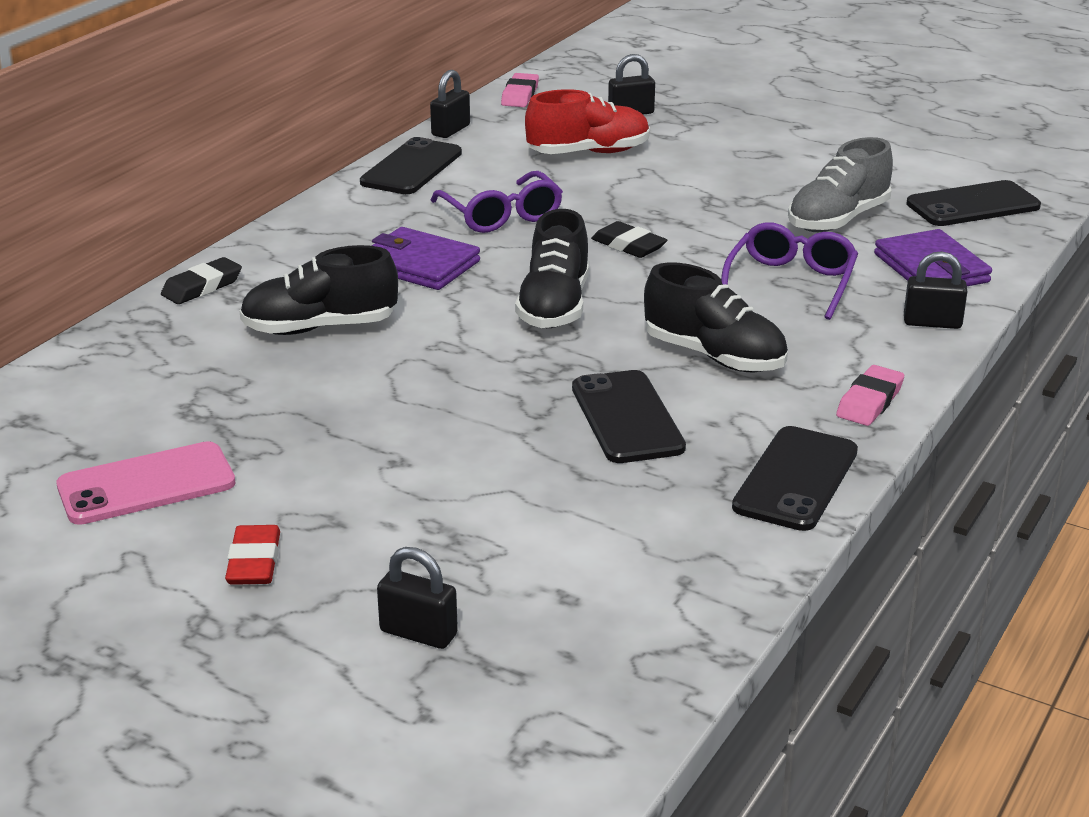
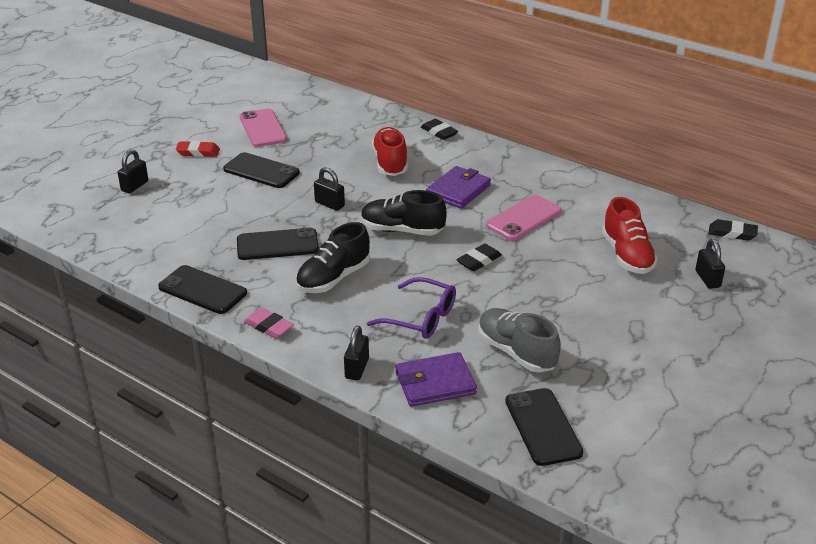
camera: 95 degrees right, 5 degrees up
(320, 328) = (390, 163): black shoe -> red shoe
(412, 168) = (594, 190): black phone -> black phone (261, 171)
(450, 130) = (659, 204): black padlock -> black padlock (329, 204)
(501, 215) = (523, 218): purple glasses -> pink phone
(520, 95) = (732, 233): pink eraser -> black eraser

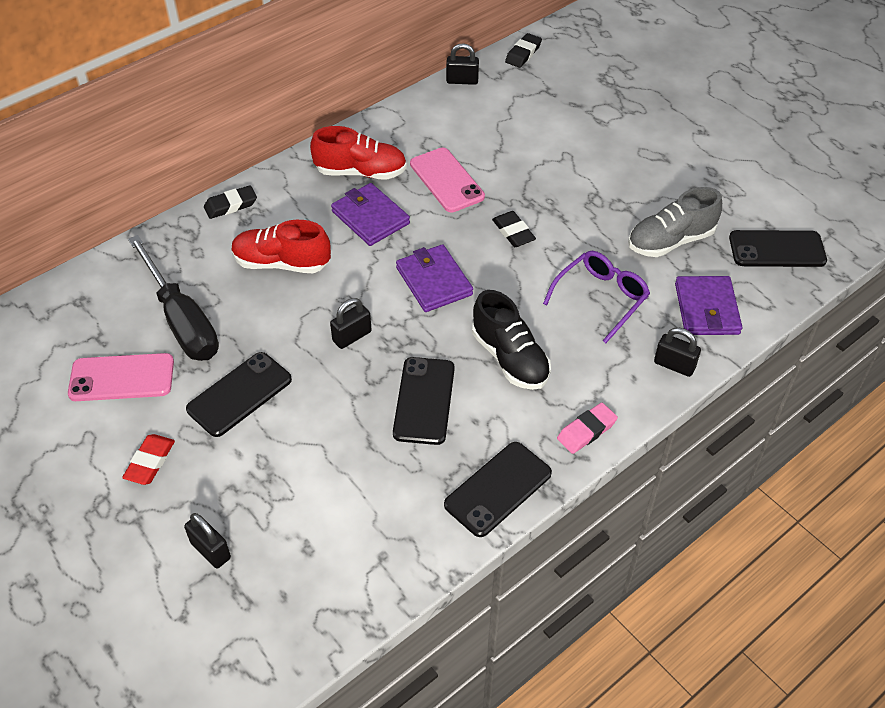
camera: 75 degrees left, 15 degrees up
(319, 137) = (181, 320): none -> black screwdriver
(402, 230) = (434, 281): black shoe -> purple wallet
(627, 255) = (537, 128): red shoe -> red shoe (361, 172)
(707, 279) = (589, 90): black padlock -> black padlock (462, 81)

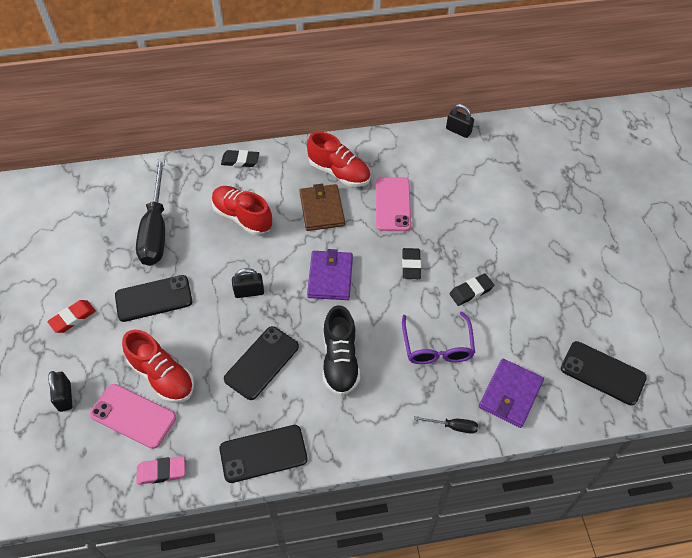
camera: 30 degrees right, 5 degrees up
(122, 378) = (96, 252): pink phone -> pink phone (133, 416)
(317, 469) = (162, 376): none -> red shoe
(370, 217) = (322, 209): purple wallet -> brown wallet
(523, 54) = (519, 127): black eraser -> black eraser (471, 291)
(586, 431) = (353, 443): pink eraser -> pink eraser (161, 472)
(601, 298) = (437, 347): purple glasses -> purple glasses turned 105 degrees clockwise
(670, 241) = (522, 326): grey shoe -> none
(674, 365) = (453, 426): black padlock -> black screwdriver

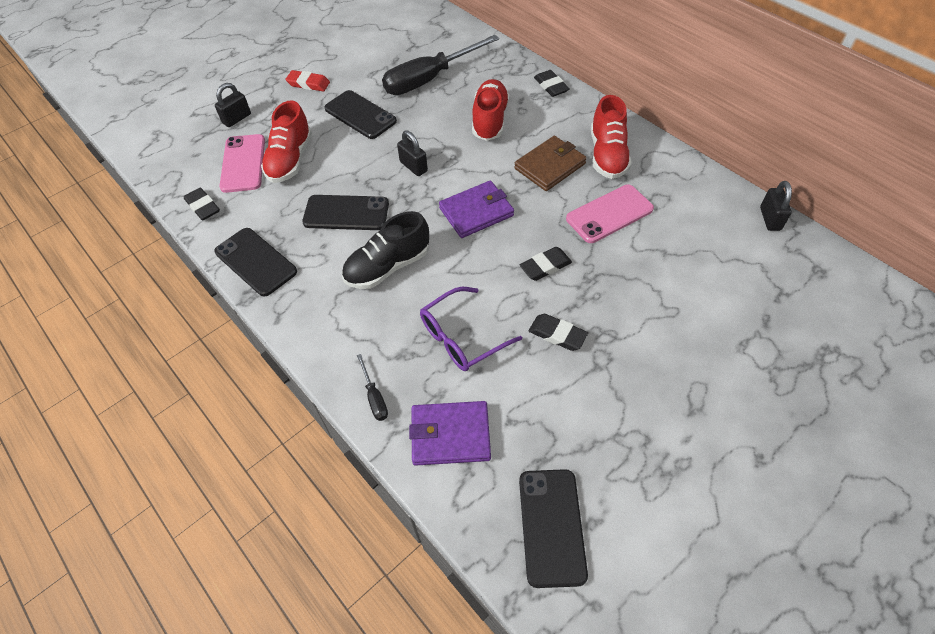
camera: 60 degrees right, 0 degrees up
(161, 472) = (203, 207): pink eraser -> black eraser

